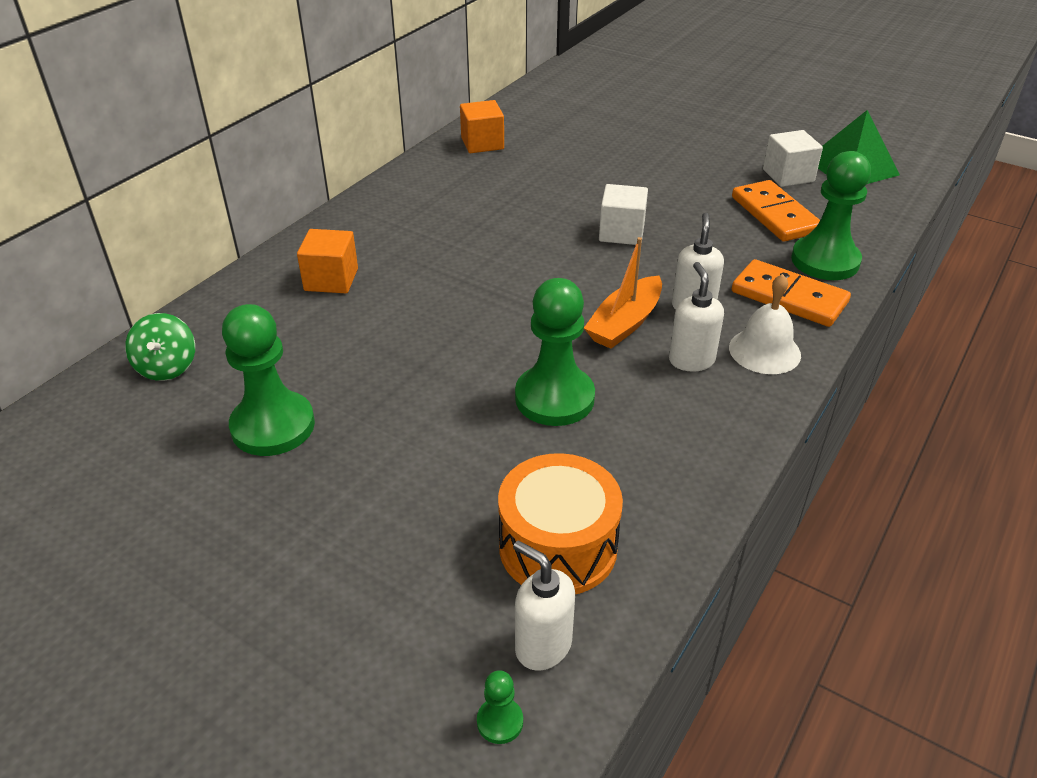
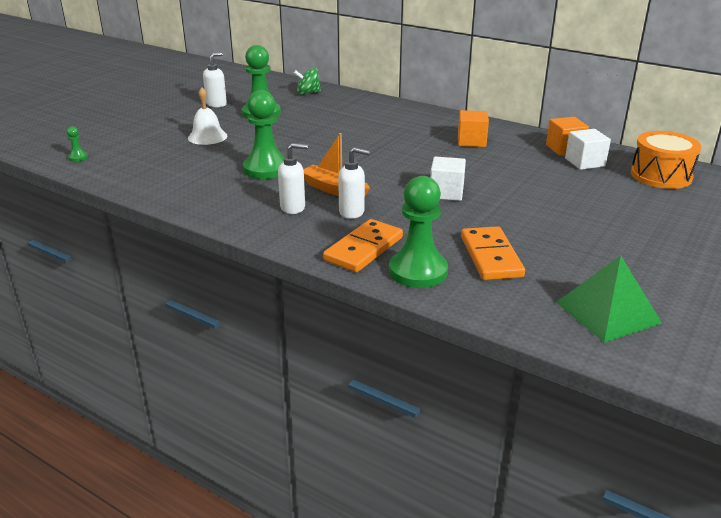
camera: 90 degrees right, 10 degrees down
(331, 279) = (379, 117): orange cube -> orange cube (471, 141)
(542, 646) = (107, 165): white soap dispenser -> white soap dispenser (216, 104)
(558, 547) = (159, 168): orange drum -> orange drum (661, 175)
(764, 351) = (299, 233): white bell -> white bell (207, 137)
(775, 215) = (490, 256): orange domino -> orange domino turned 75 degrees counterclockwise
(788, 175) = (570, 272): white cube -> white cube (585, 162)

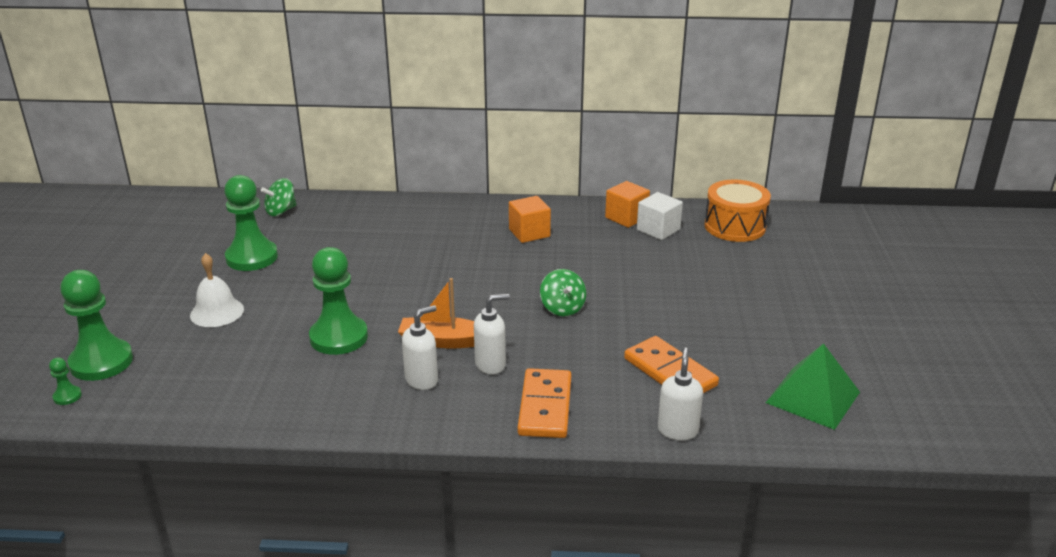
camera: 30 degrees left, 0 degrees up
(216, 104) = (177, 258): white soap dispenser -> white soap dispenser (677, 430)
(418, 271) = (620, 414): green pawn -> green pawn (101, 362)
(446, 193) = (562, 308): white cube -> green spinning top

